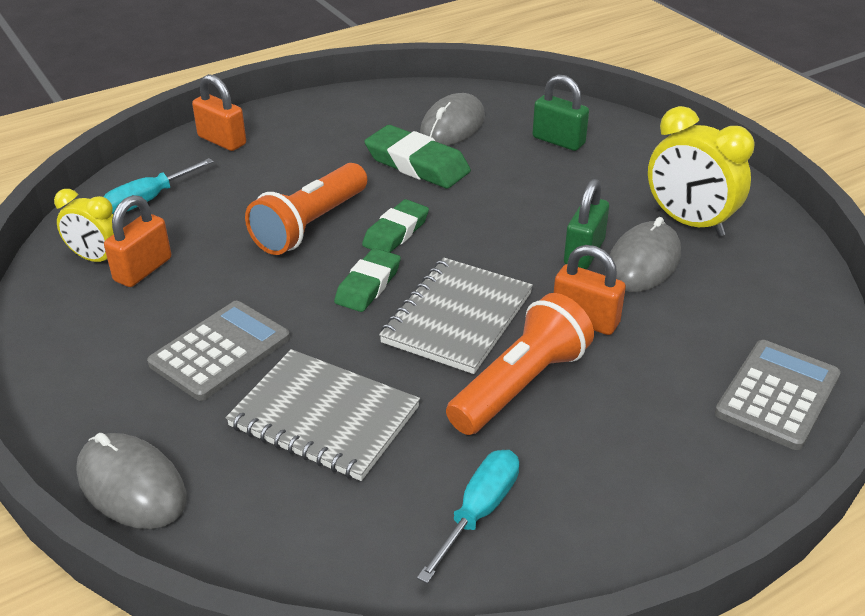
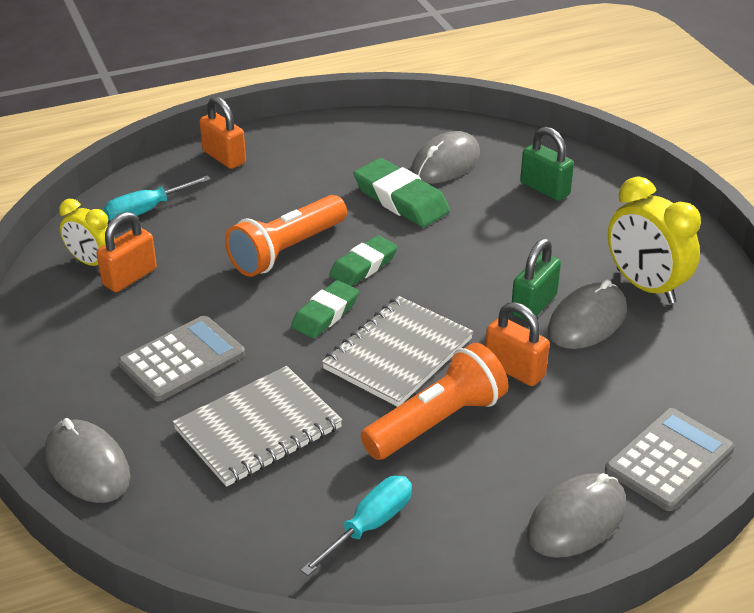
camera: 10 degrees right, 0 degrees up
(324, 417) = (258, 429): grey notebook -> grey notebook turned 75 degrees counterclockwise
(704, 473) = (576, 520): none -> grey mouse

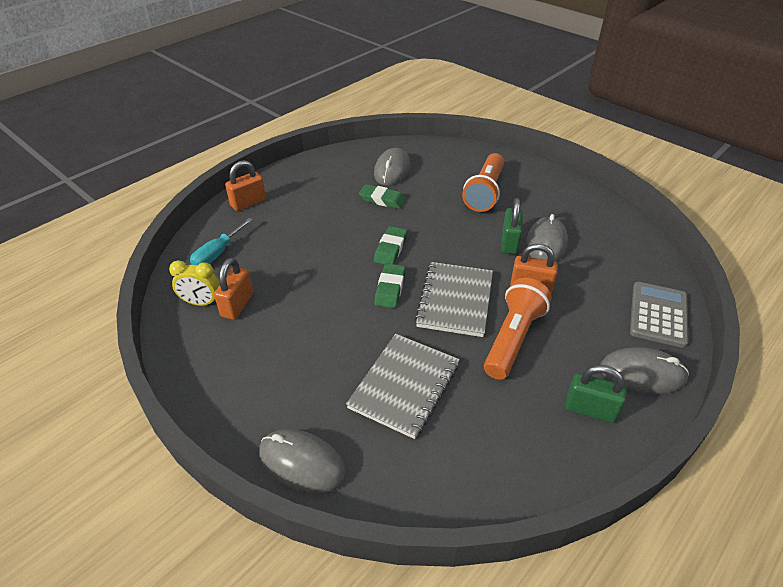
camera: 25 degrees left, 5 degrees up
(182, 359) = (316, 353): grey calculator -> none
(224, 157) = (248, 202): orange padlock -> orange padlock turned 60 degrees counterclockwise
(286, 251) = (334, 253): orange flashlight -> orange flashlight (485, 192)
(369, 526) = (528, 429): turquoise screwdriver -> none
(401, 199) = (382, 200): green eraser -> green eraser, size x0.67
(545, 189) = (460, 170): green padlock -> green padlock (590, 409)
(576, 520) = (642, 374): grey mouse -> grey mouse turned 75 degrees clockwise
(645, 286) = (560, 213): yellow clock -> none

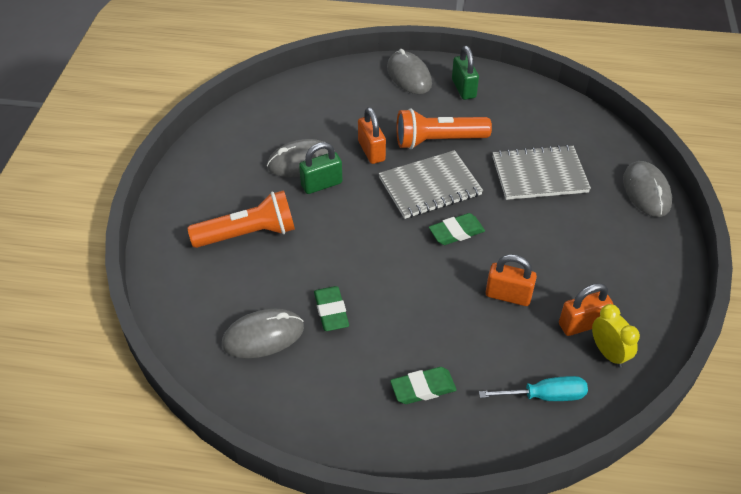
camera: 125 degrees left, 5 degrees up
(248, 202) = (445, 439): orange padlock -> orange padlock (508, 295)
(390, 249) = (405, 260): green eraser -> green eraser (423, 388)
(658, 314) = (340, 81): grey calculator -> none

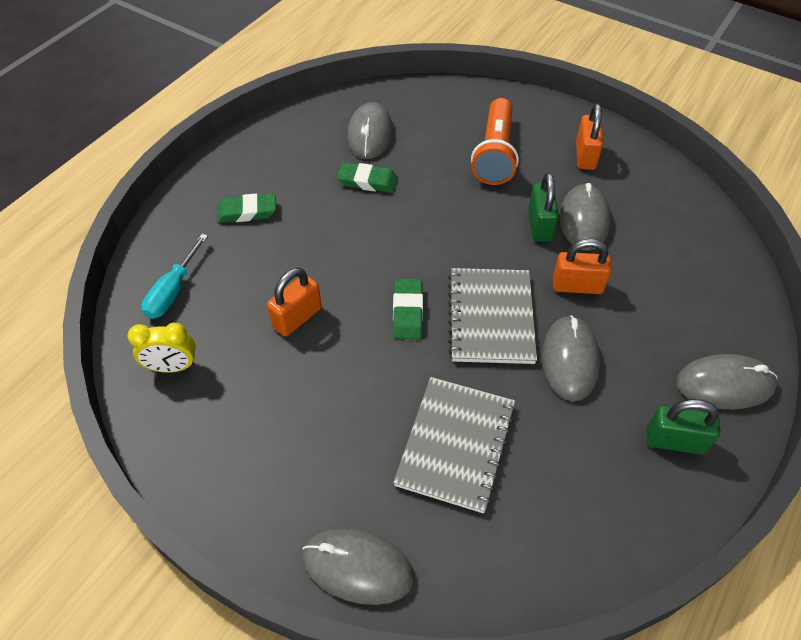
camera: 115 degrees right, 5 degrees up
(423, 388) = (247, 212): green eraser -> green eraser turned 75 degrees clockwise
(438, 141) = (570, 360): orange flashlight -> grey mouse
(581, 324) = (220, 363): orange padlock -> orange padlock (585, 156)

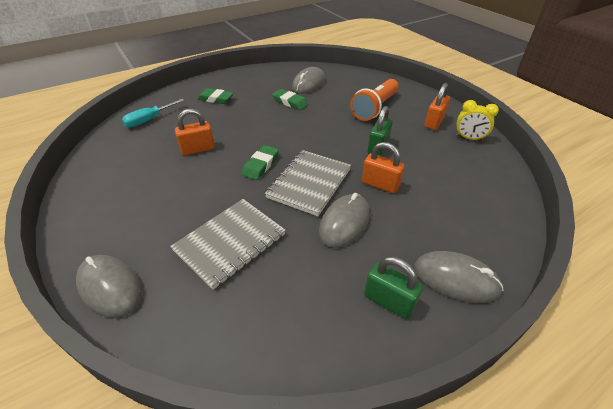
camera: 25 degrees right, 10 degrees down
(172, 367) = (116, 151): yellow clock -> yellow clock (469, 138)
(584, 220) = (410, 152): grey mouse -> none

